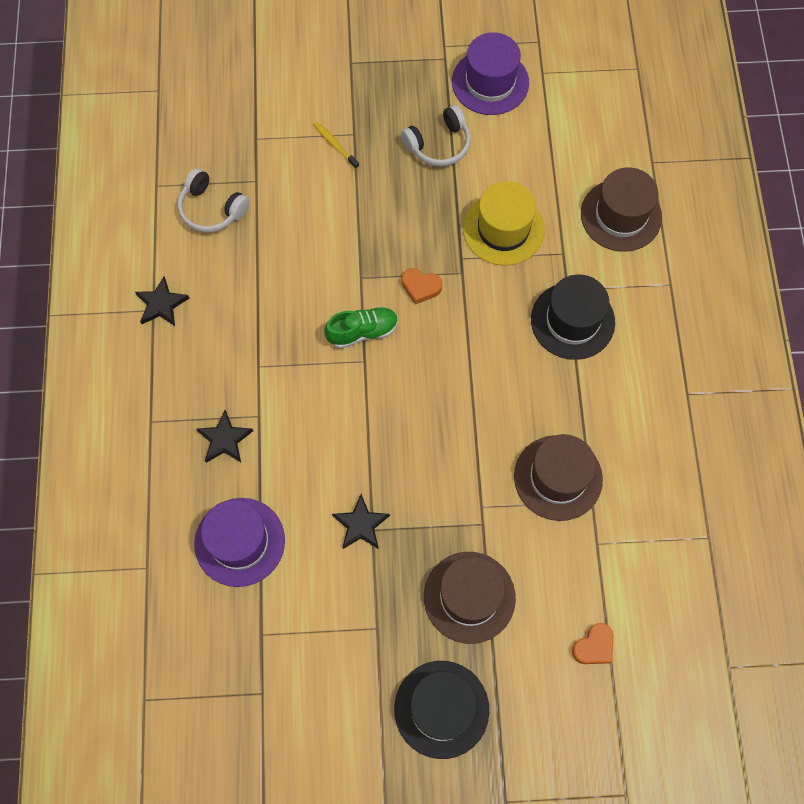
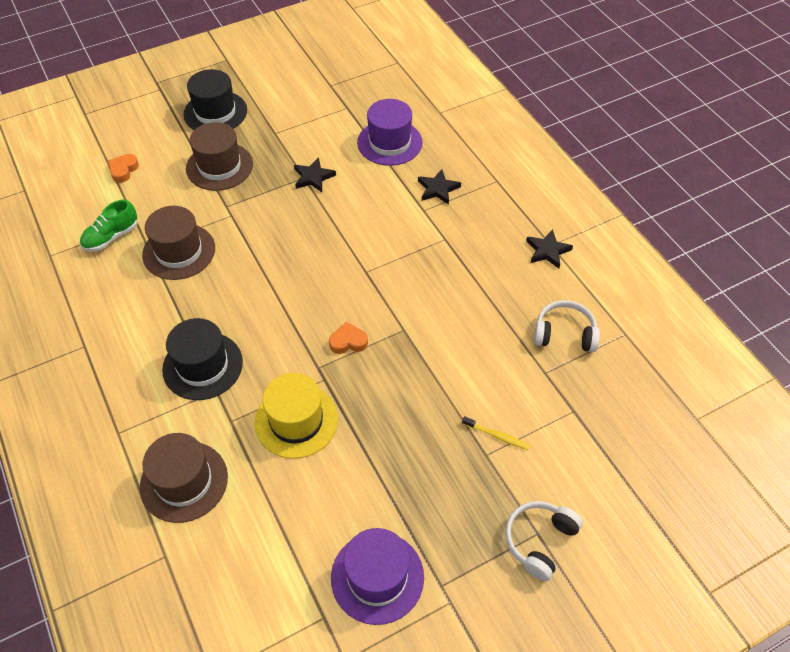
camera: 155 degrees right, 15 degrees down
(362, 332) = (378, 291): green shoe -> green shoe (111, 237)
(439, 144) = (397, 479): white headphones -> white headphones (539, 541)

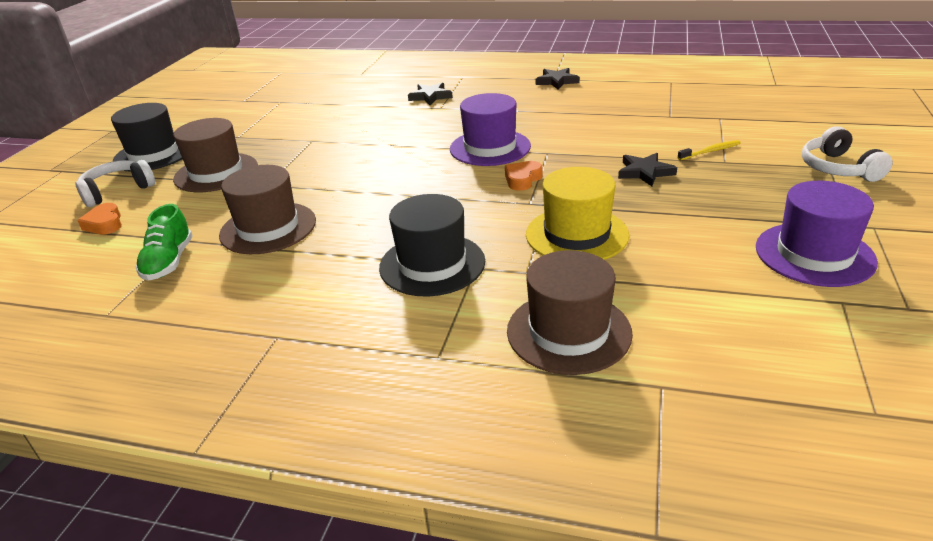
camera: 45 degrees left, 20 degrees down
(313, 177) = (320, 136): black star -> black star (645, 172)
(389, 142) = (350, 98): purple hat -> purple hat (490, 148)
(564, 334) = (642, 99): white headphones -> white headphones (117, 191)

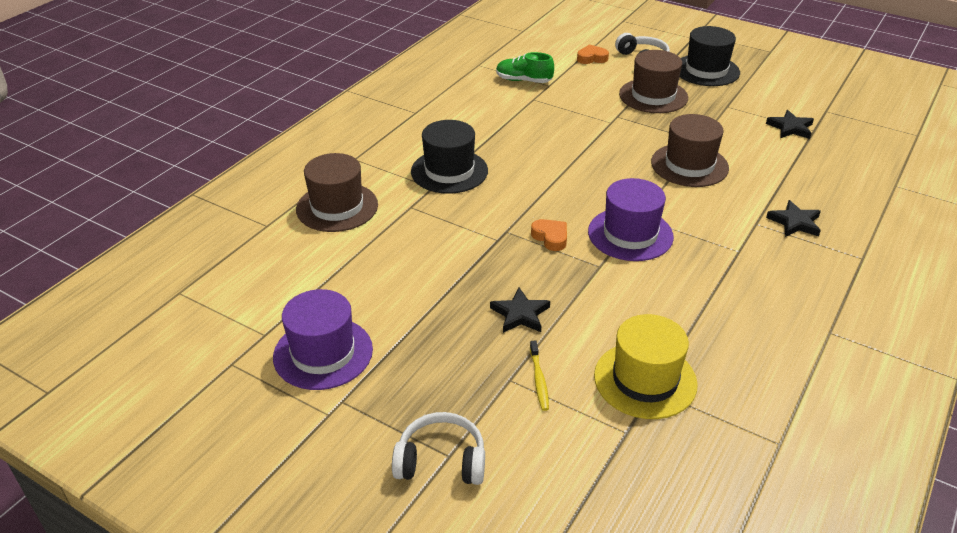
camera: 105 degrees right, 5 degrees up
(268, 228) = (545, 114): brown hat -> brown hat (689, 165)
(557, 81) = (818, 332): black star -> black star (790, 128)
(576, 234) = (441, 241): yellow hat -> yellow hat (645, 380)

